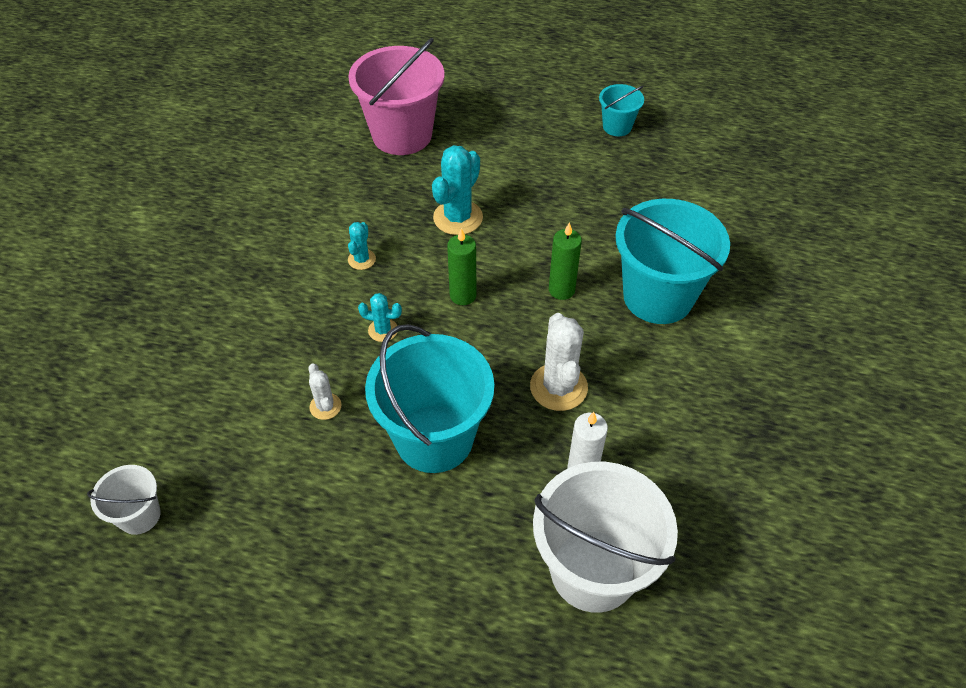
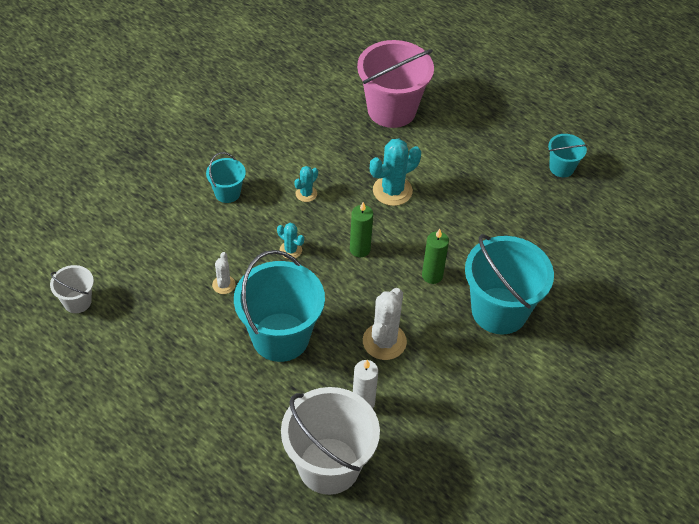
camera: 25 degrees right, 0 degrees up
(265, 296) = (227, 193): none -> turquoise bucket

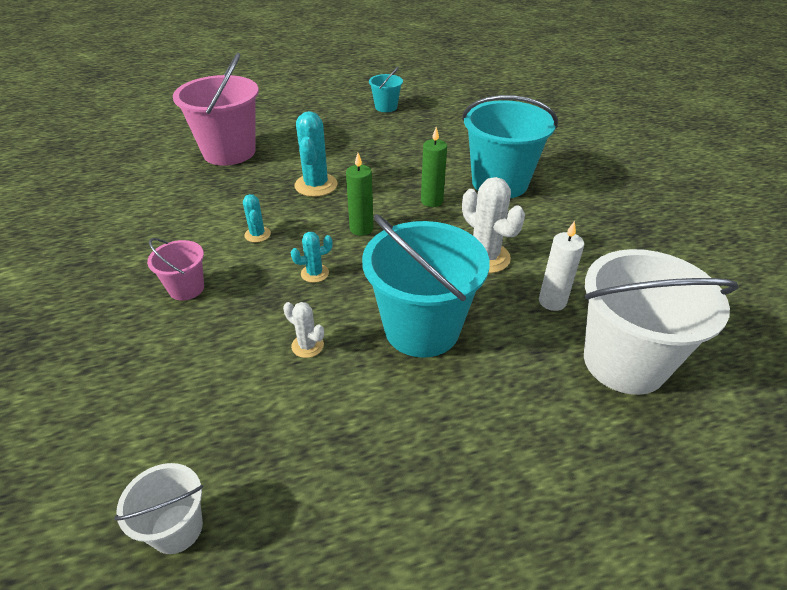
camera: 55 degrees left, 10 degrees down
(227, 193) = (186, 288): turquoise bucket -> pink bucket

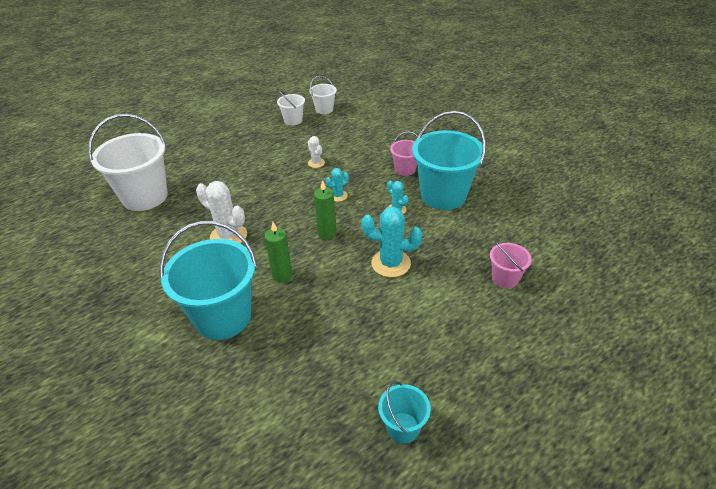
camera: 160 degrees right, 0 degrees up
(229, 152) = (505, 279): pink bucket -> pink bucket, size x0.49
(278, 507) = (293, 120): none -> white bucket
(307, 346) = (316, 163): white cactus -> white cactus turned 45 degrees clockwise
(316, 185) = (391, 263): turquoise cactus -> turquoise cactus turned 60 degrees counterclockwise
(422, 328) = (259, 184): turquoise bucket -> turquoise bucket (443, 195)
(552, 301) = (182, 218): white candle -> none

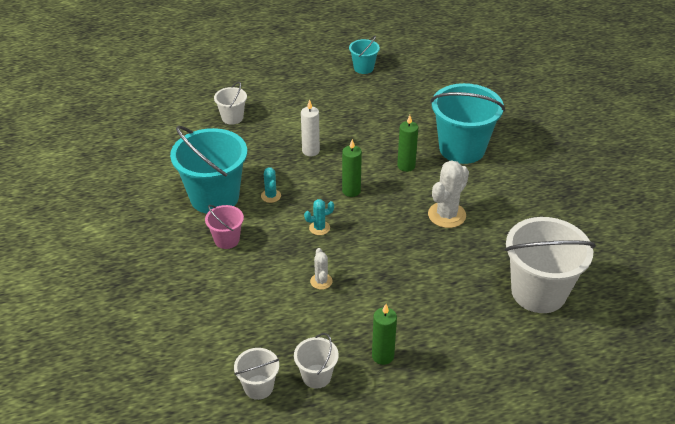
camera: 160 degrees left, 0 degrees up
(228, 236) = (446, 215): white cactus -> white cactus turned 75 degrees clockwise
(256, 137) = (382, 356): none -> green candle
(391, 263) = (310, 151): turquoise cactus -> white candle
(505, 279) = (232, 117): pink bucket -> white bucket

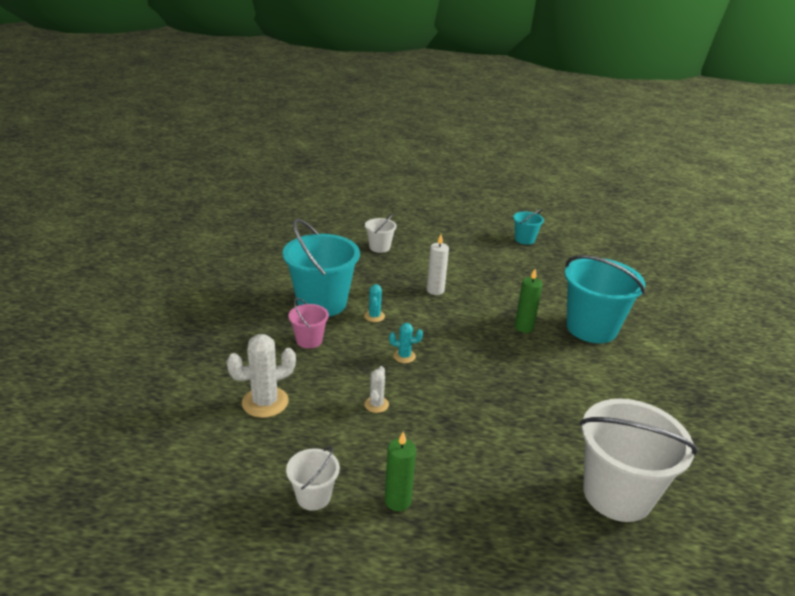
camera: 20 degrees right, 10 degrees down
(258, 387) = (247, 486): white bucket -> none
(351, 191) = (455, 333): green candle -> none
(446, 215) = (544, 383): white cactus -> white cactus (265, 402)

